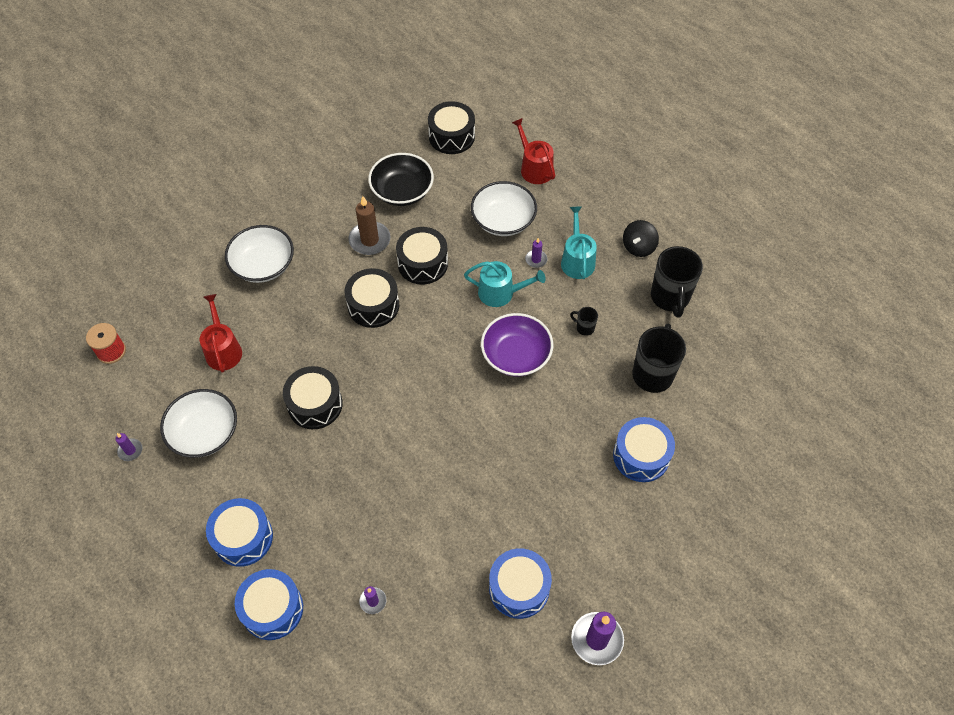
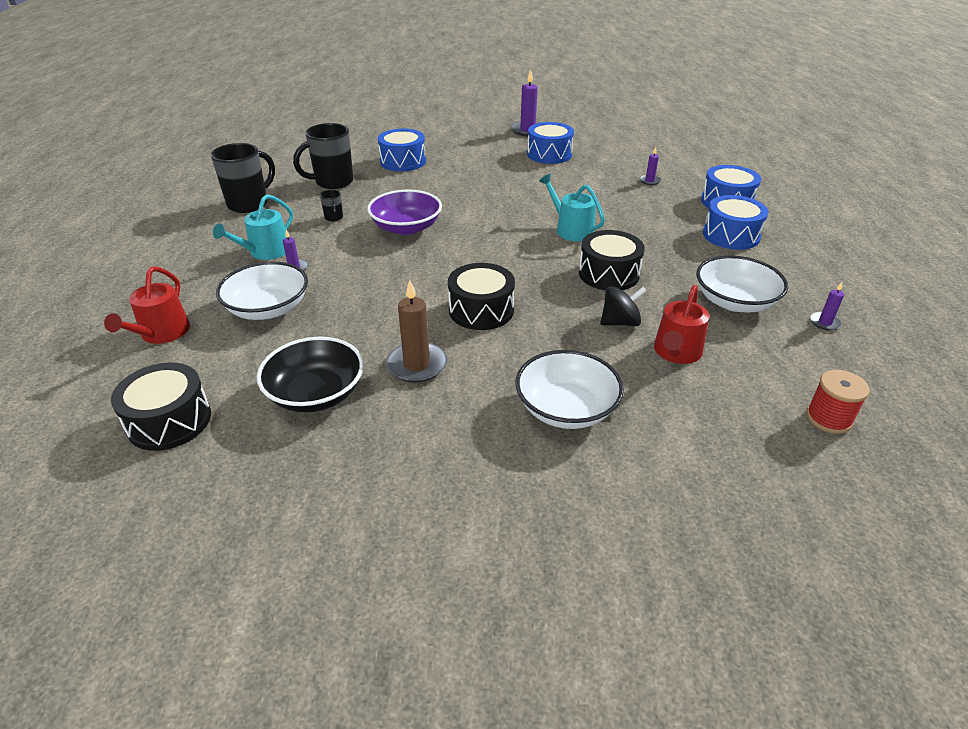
camera: 140 degrees left, 20 degrees down
(422, 263) = (392, 317): black drum -> none
(500, 293) = (358, 263): turquoise watering can -> turquoise watering can (571, 229)
(638, 247) = (208, 236): black spinning top -> black spinning top (620, 322)

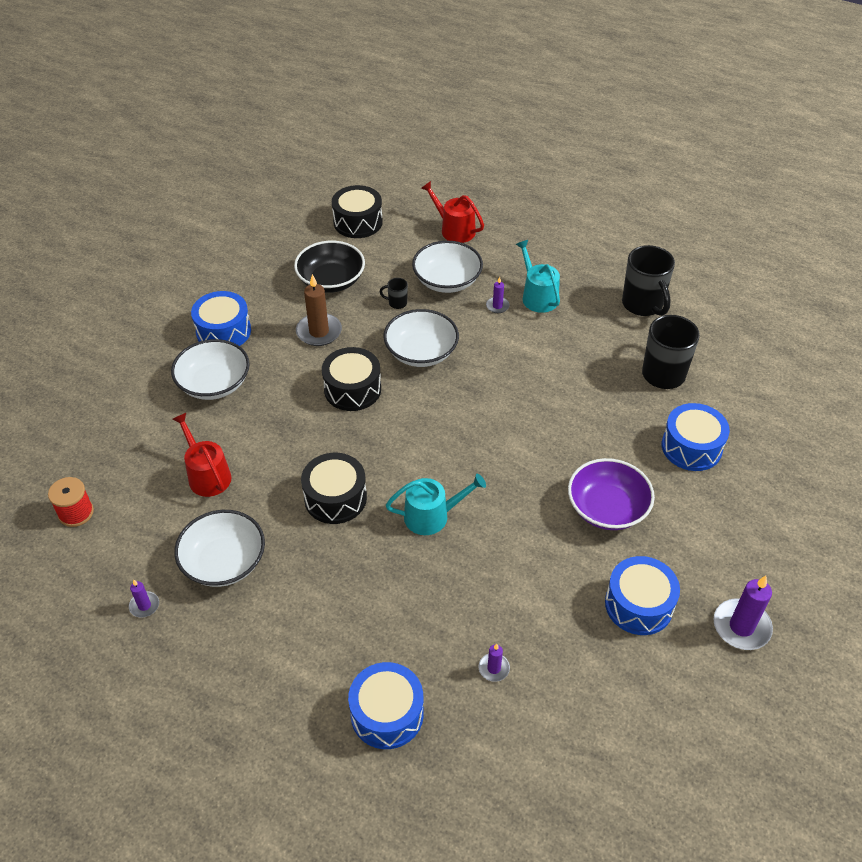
camera: 120 degrees right, 10 degrees up
(334, 218) = (576, 352): black mug -> black mug (397, 303)
(395, 289) = (421, 352): none -> white bowl
(406, 228) = (522, 394): purple bowl -> purple bowl (607, 508)
(620, 322) = (267, 464): black spinning top -> none
(731, 235) = (318, 652): blue drum -> blue drum (223, 331)

